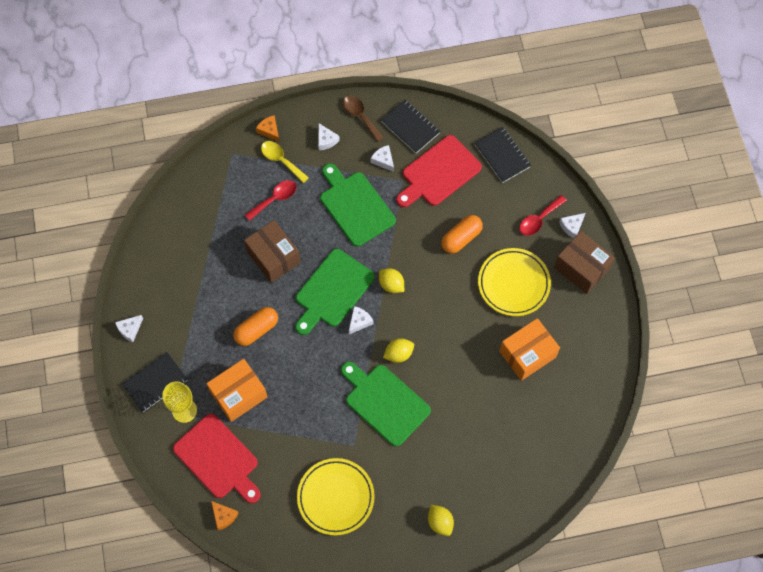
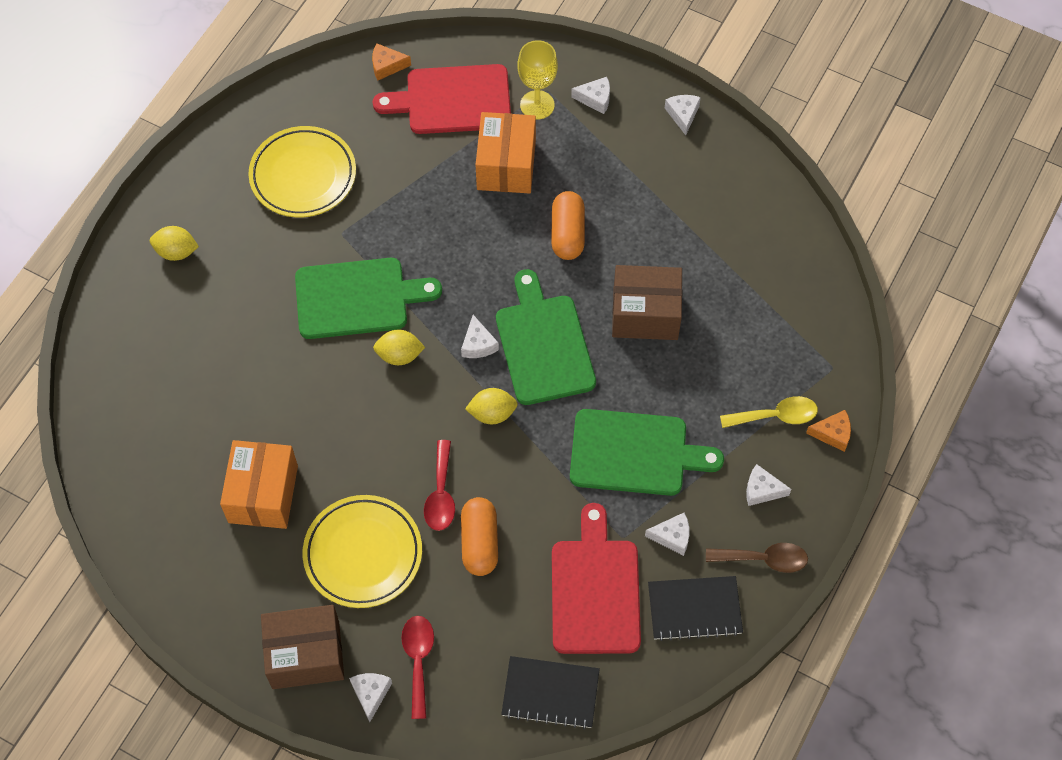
camera: 130 degrees right, 5 degrees down
(155, 383) = (595, 99): black notebook -> white cheese
(275, 199) = (725, 370): red spoon -> red spoon (441, 494)
(398, 354) = (399, 355): yellow lemon -> yellow lemon turned 75 degrees clockwise

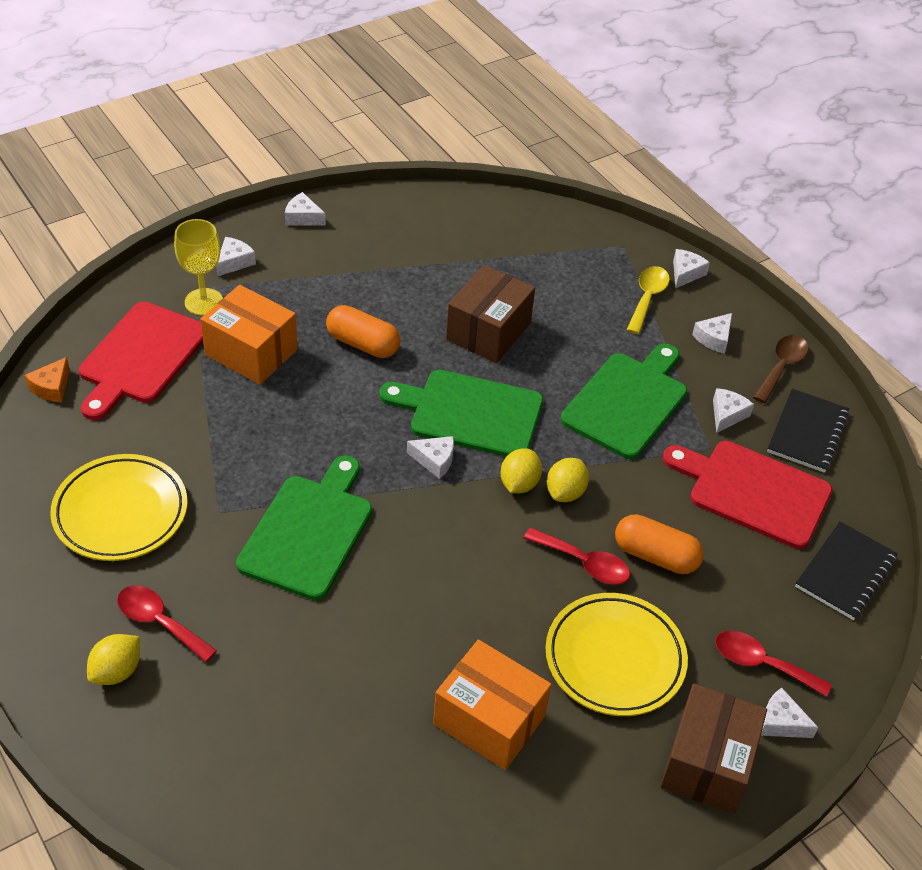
camera: 65 degrees left, 15 degrees down
(228, 253) = (159, 622): none -> red spoon
(399, 355) = (402, 527): yellow lemon -> yellow lemon (565, 492)
(833, 434) = (686, 273): orange cheese -> white cheese

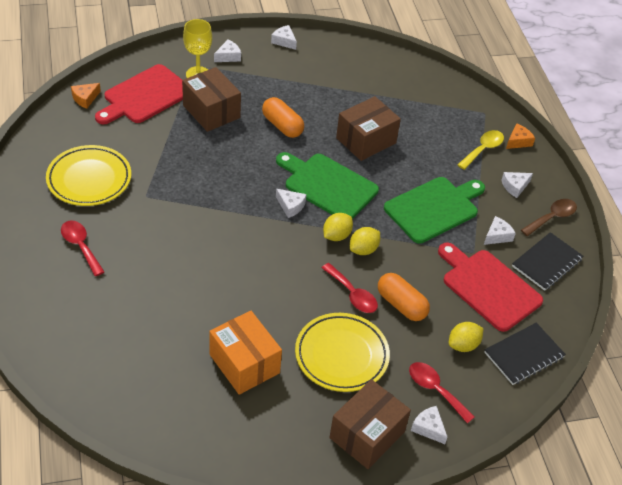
camera: 20 degrees right, 0 degrees up
(117, 671) = (43, 265): yellow lemon -> yellow lemon (463, 345)
(251, 352) = (211, 111): orange box -> brown box
(309, 531) = (192, 224): green cutting board -> none
(686, 273) = (518, 141): white cheese -> orange cheese

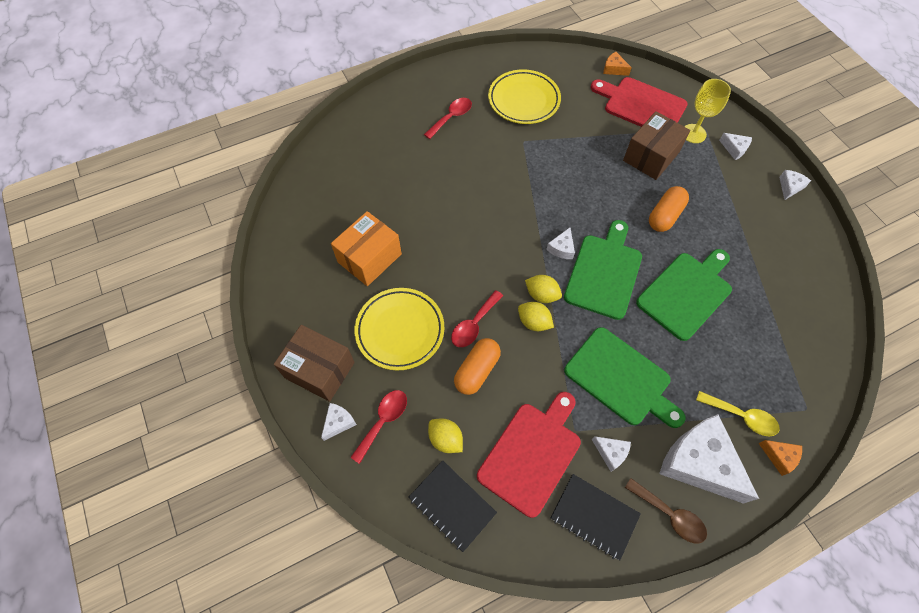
camera: 80 degrees right, 15 degrees up
(366, 140) = (686, 293): brown box -> green cutting board
(515, 187) = (699, 463): white cheese -> white cheese, size x2.29

